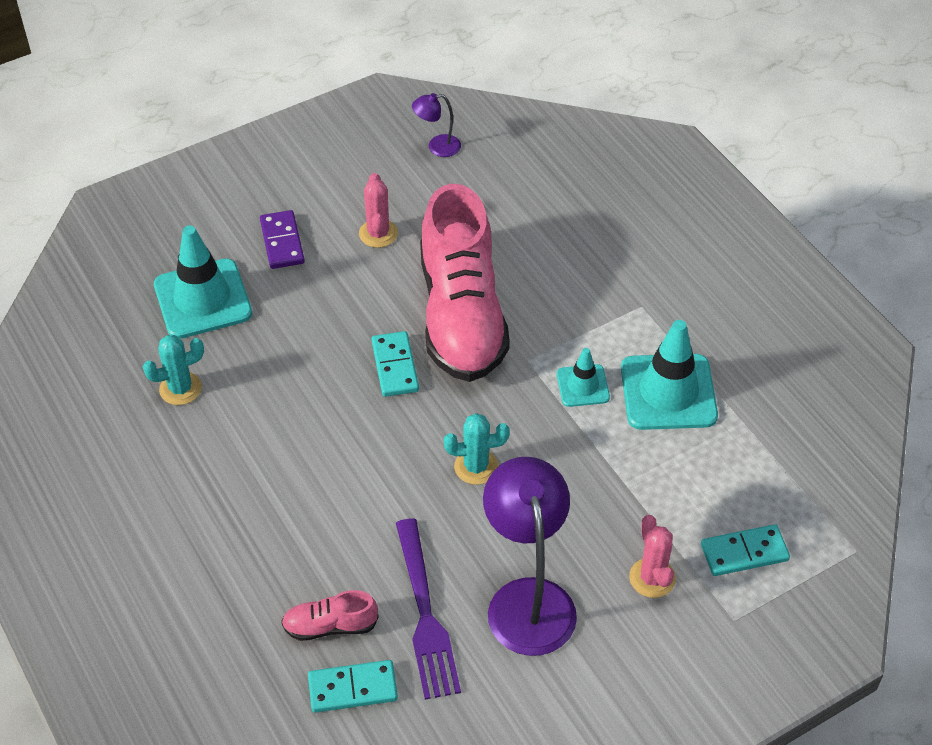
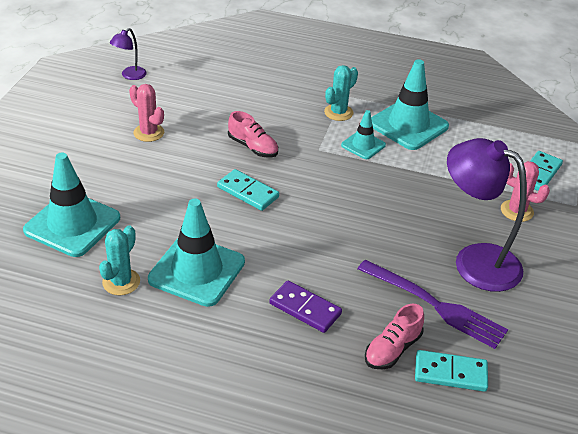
camera: 45 degrees left, 10 degrees down
(254, 421) = (197, 271): none -> turquoise traffic cone
(282, 242) = (89, 167): purple domino -> purple domino (305, 309)
(353, 688) = (450, 373): turquoise domino -> turquoise domino turned 60 degrees clockwise
(461, 315) = (253, 147): pink shoe -> pink shoe, size x0.41
(476, 467) = (361, 214): turquoise cactus -> turquoise cactus (338, 112)

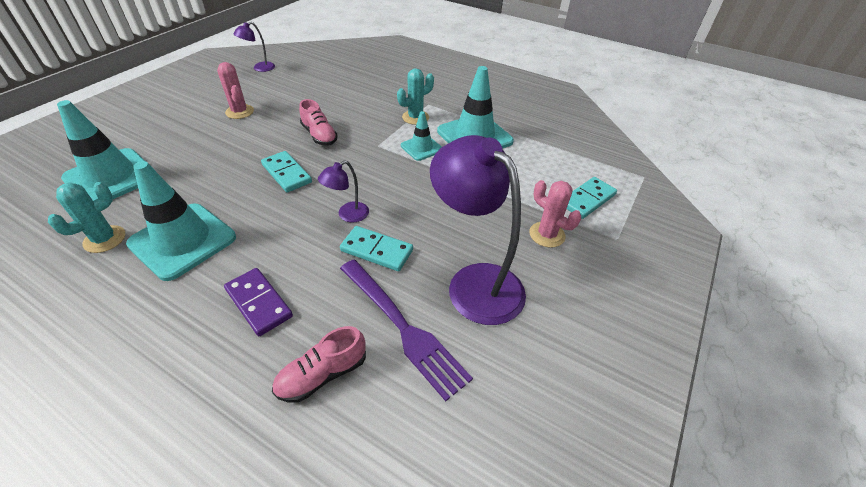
camera: 15 degrees right, 5 degrees up
(333, 222) = (348, 215): none -> purple lamp
(450, 373) = (373, 424): turquoise domino -> turquoise domino (376, 250)

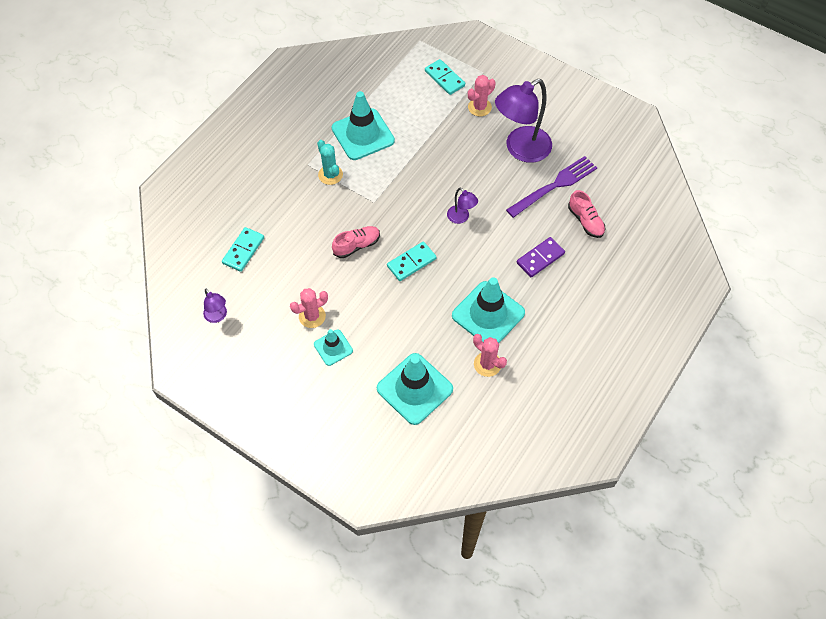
camera: 85 degrees left, 15 degrees up
(104, 239) = (487, 364): turquoise cactus -> pink cactus
(376, 250) = (495, 199): turquoise domino -> turquoise domino (243, 250)
(421, 148) = (378, 172): turquoise traffic cone -> turquoise traffic cone (333, 347)

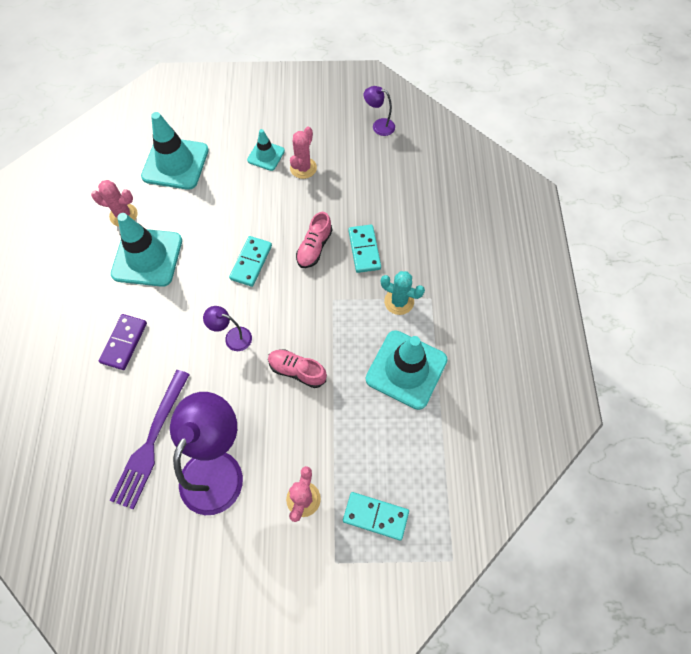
camera: 145 degrees right, 5 degrees up
(243, 250) = (409, 184): turquoise domino -> turquoise domino (364, 250)
(585, 221) = (94, 417): pink shoe -> pink shoe (297, 371)

